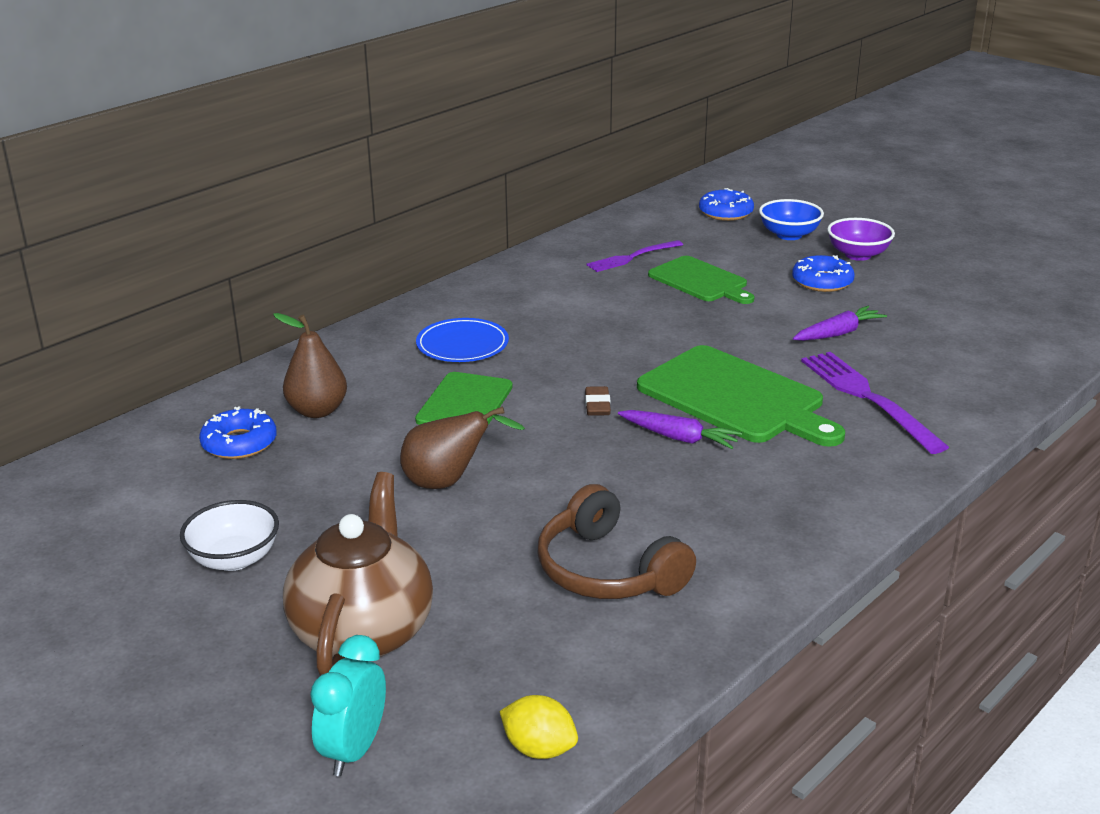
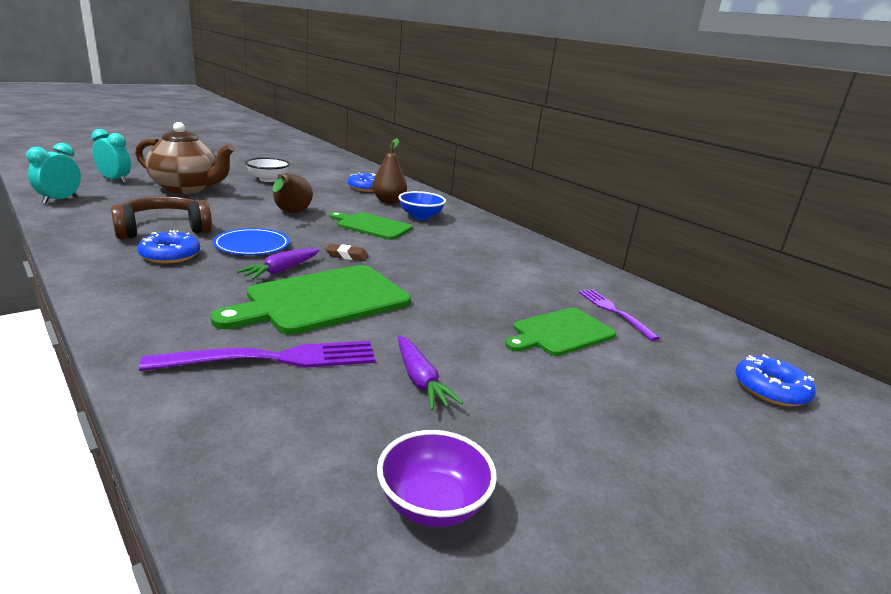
camera: 95 degrees right, 5 degrees down
(462, 345) = (454, 236): blue plate -> blue plate (252, 245)
(539, 749) = (60, 200): yellow lemon -> turquoise clock
(789, 235) = (714, 420): blue bowl -> blue bowl (420, 216)
(822, 282) = (562, 407): blue donut -> blue donut (170, 255)
(858, 255) = (660, 464): purple bowl -> purple bowl (433, 504)

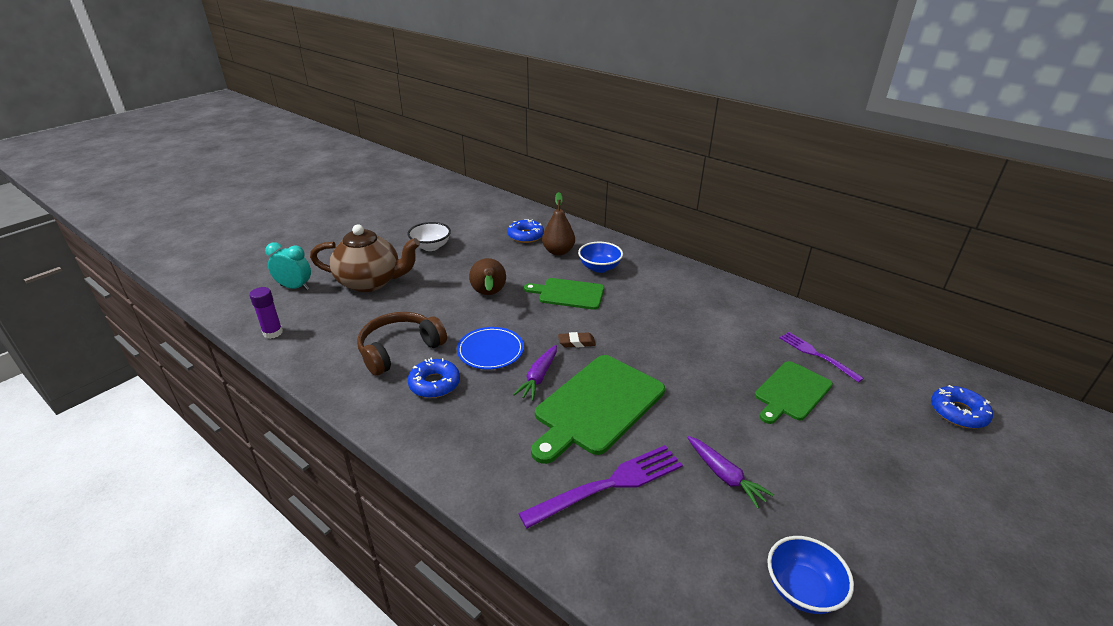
camera: 10 degrees left, 10 degrees up
(60, 200) = (273, 333): turquoise clock -> purple glue stick
(433, 504) = (802, 589): purple bowl -> blue bowl

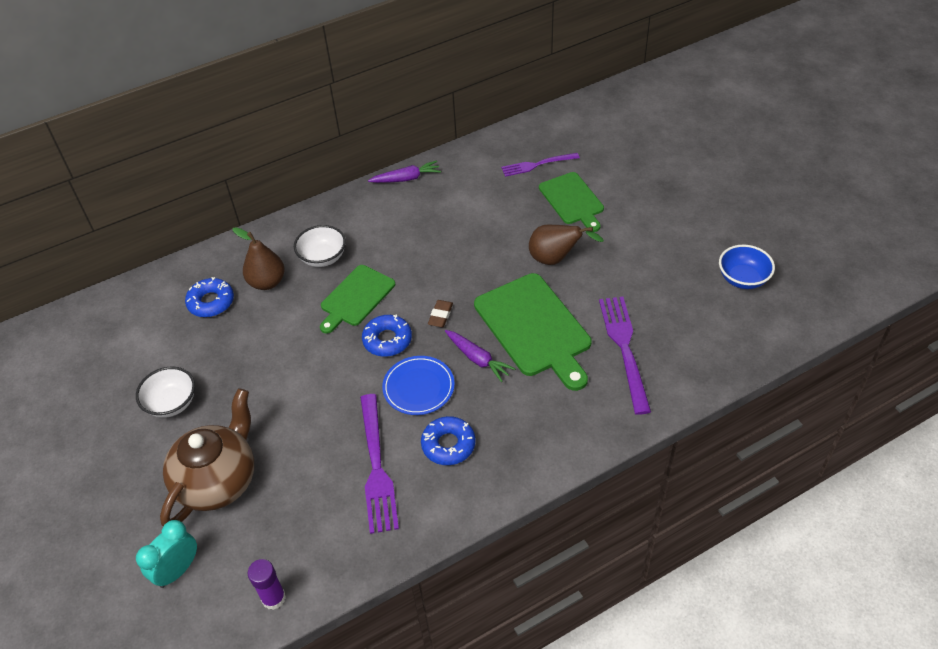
camera: 65 degrees left, 15 degrees up
(400, 350) = (377, 467): brown headphones -> purple fork
(489, 294) = (317, 366): brown pear -> brown pear (555, 259)
(599, 268) = (323, 257): blue bowl -> white bowl
(725, 476) = (641, 277): purple carrot -> purple carrot (406, 178)
(958, 412) = (630, 125): blue donut -> blue donut (387, 340)

